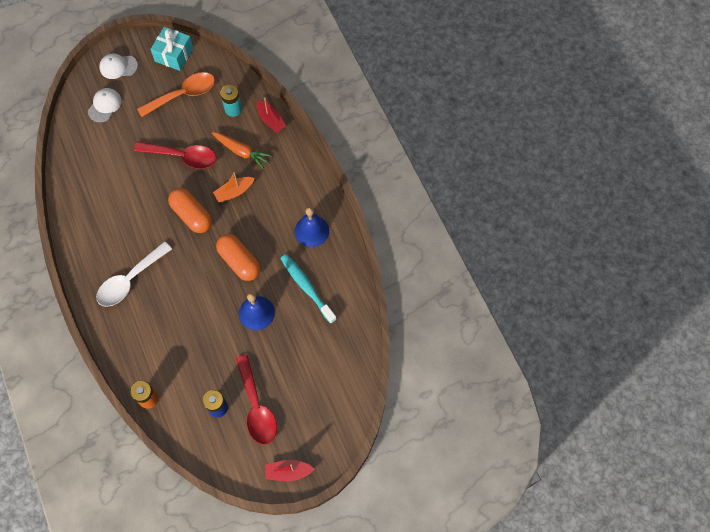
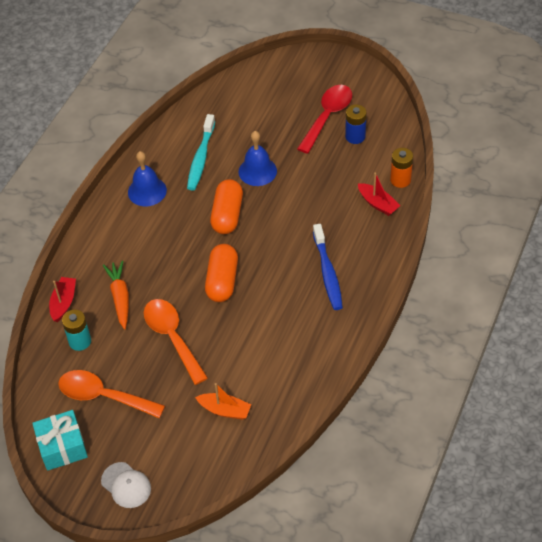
camera: 130 degrees left, 15 degrees down
(105, 105) = (184, 453): white cap -> none
(130, 280) = (327, 273): white spoon -> blue toothbrush
(182, 156) = (172, 338): red spoon -> orange spoon
(234, 192) = (167, 270): orange boat -> orange boat (225, 410)
(288, 472) = (349, 68): red boat -> red boat (378, 204)

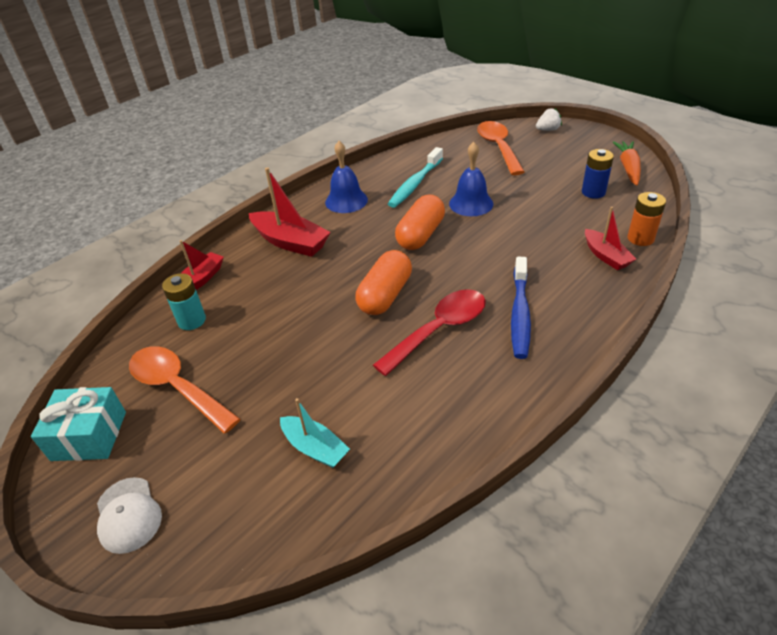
camera: 20 degrees right, 10 degrees down
(120, 247) = (290, 242): none -> red boat
(120, 297) = (262, 287): orange carrot -> orange carrot (628, 168)
(172, 338) = (296, 341): orange spoon -> orange spoon (498, 148)
(225, 410) = (315, 448): orange boat -> turquoise boat
(299, 63) = (548, 130): none -> white strawberry
(327, 117) = (565, 172): red spoon -> red spoon (439, 330)

